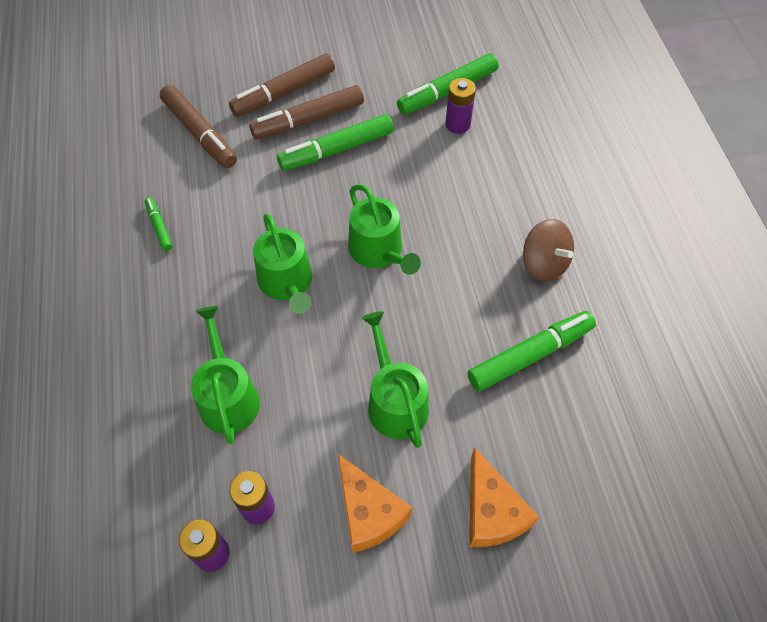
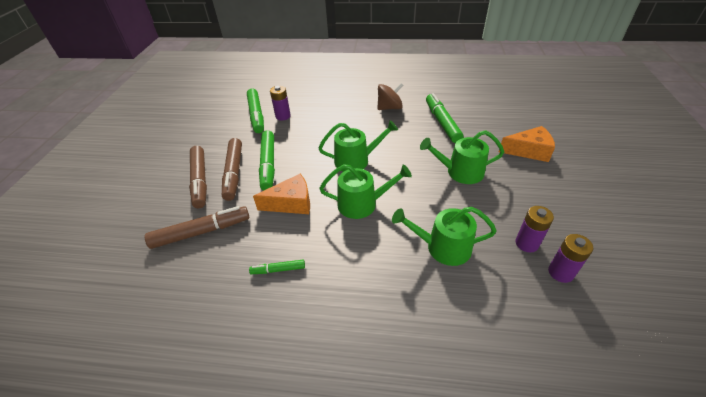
camera: 70 degrees left, 15 degrees down
(368, 512) = (529, 194): orange cheese -> orange cheese (291, 203)

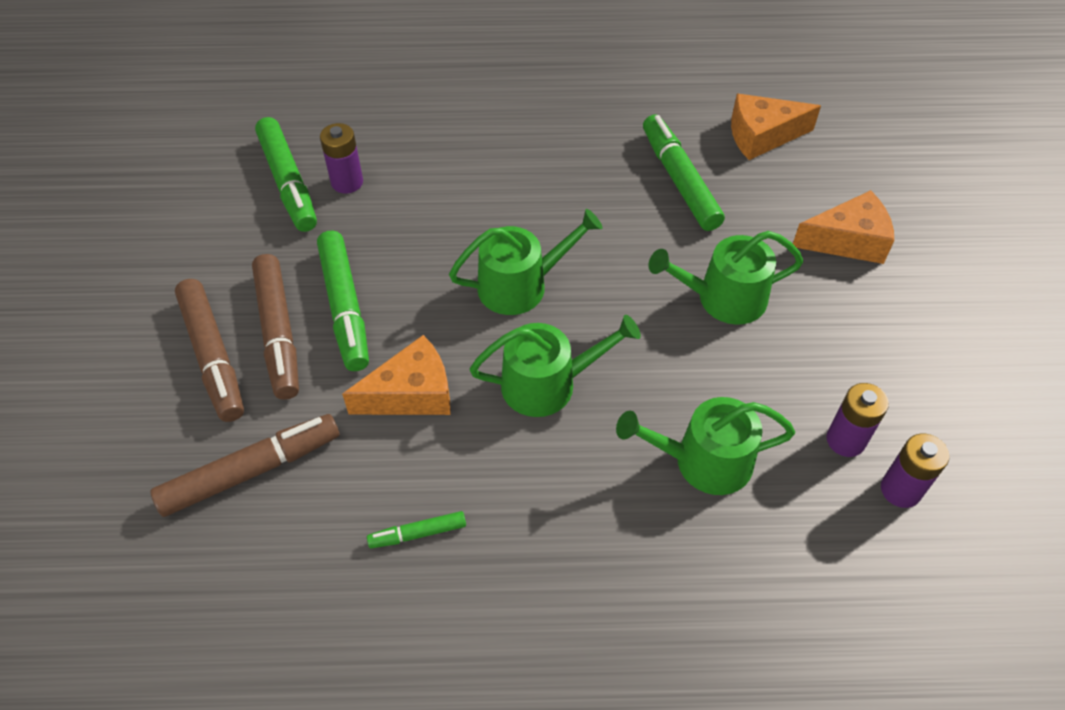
camera: 10 degrees left, 10 degrees up
(389, 108) = (569, 147): brown spinning top -> none
(485, 107) = (762, 136): none -> orange cheese

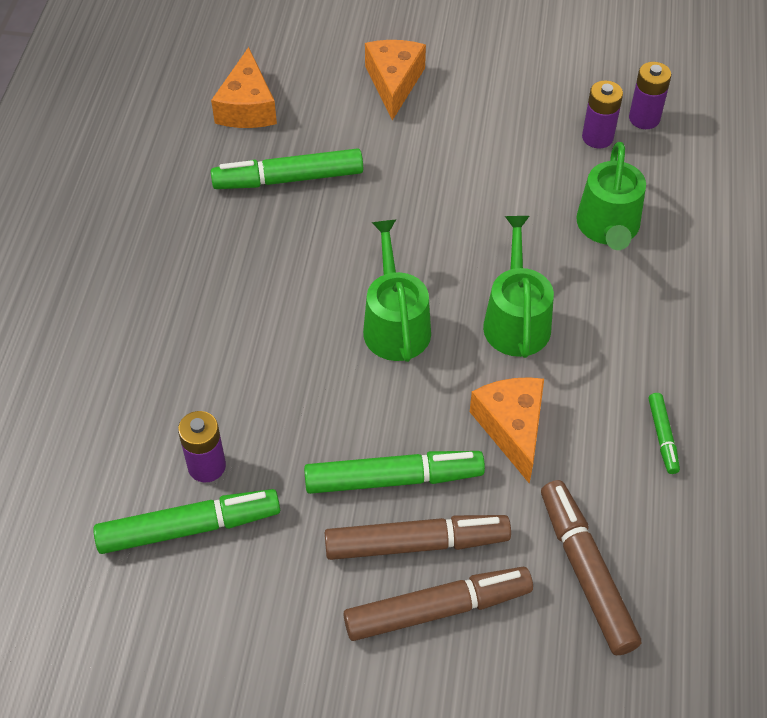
camera: 80 degrees left, 0 degrees up
(723, 298) = (442, 178): green watering can -> none

